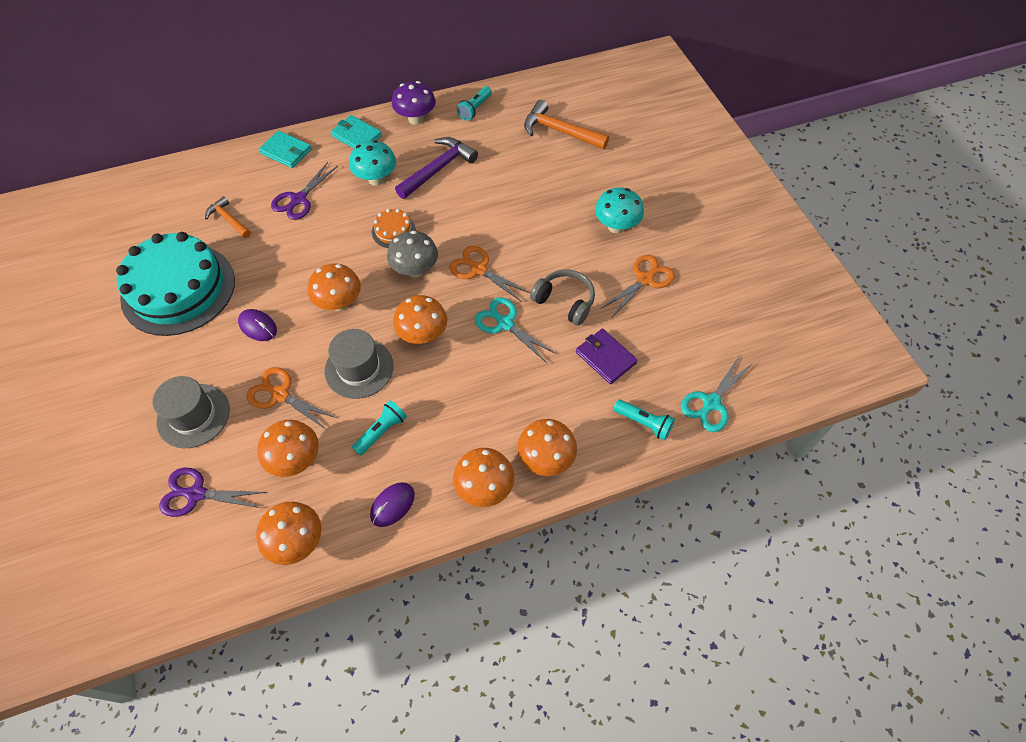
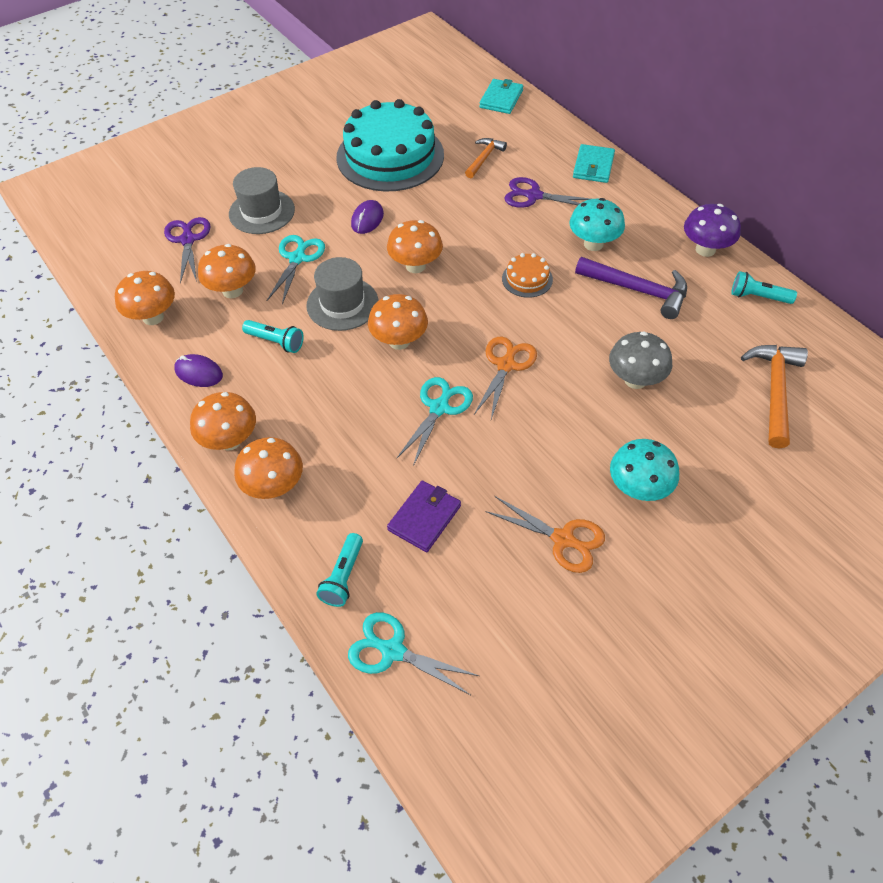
camera: 75 degrees right, 5 degrees down
(280, 394) = (297, 258): orange scissors -> turquoise scissors
(356, 136) = (647, 210): turquoise wallet -> turquoise wallet (501, 99)
(415, 270) = (481, 311): grey mushroom -> grey mushroom (635, 380)
(564, 301) = (492, 458): grey headphones -> none

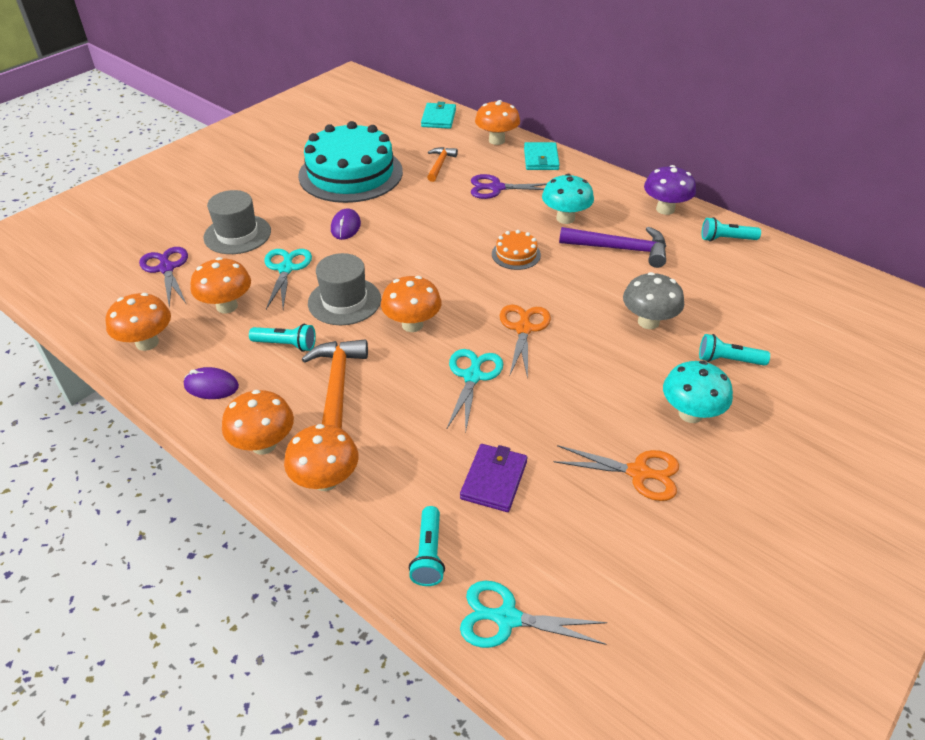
camera: 15 degrees left, 10 degrees down
(415, 266) = (406, 259): orange mushroom -> orange mushroom (496, 140)
(701, 438) = (728, 360): none -> turquoise flashlight
(774, 391) = (774, 310): orange hammer -> orange hammer (337, 386)

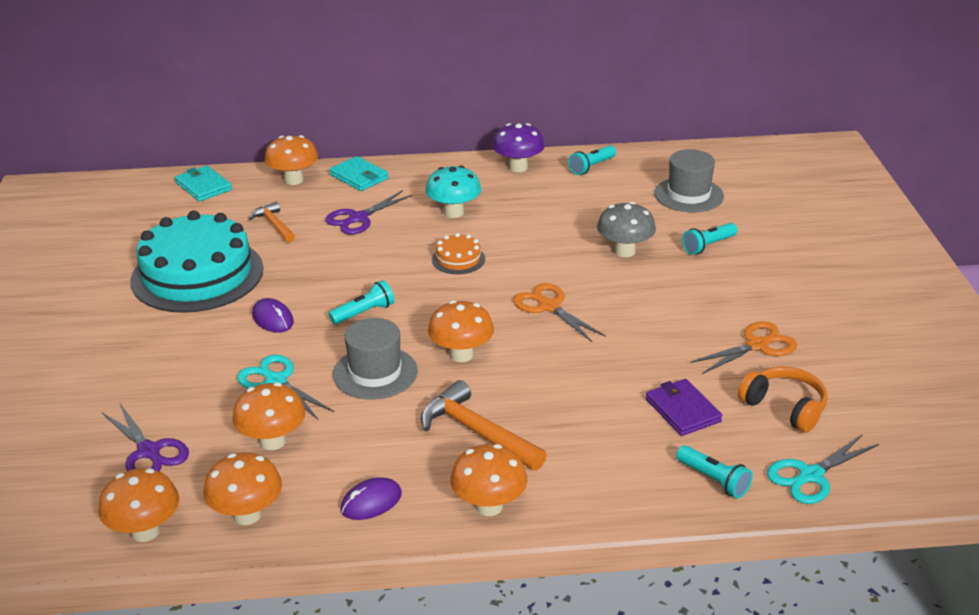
camera: 45 degrees left, 10 degrees down
(166, 268) = (149, 452): purple scissors -> purple scissors turned 150 degrees counterclockwise
(237, 234) = (172, 384): grey hat -> grey hat (688, 195)
(286, 345) = (382, 433): turquoise flashlight -> turquoise flashlight (364, 313)
(325, 480) = (575, 492): orange mushroom -> orange mushroom (145, 531)
(472, 376) = (565, 359): turquoise scissors -> none
(578, 543) = (784, 407): none -> orange headphones
(620, 249) = (530, 213): purple hammer -> none
(690, 414) = (734, 292): turquoise mushroom -> none

